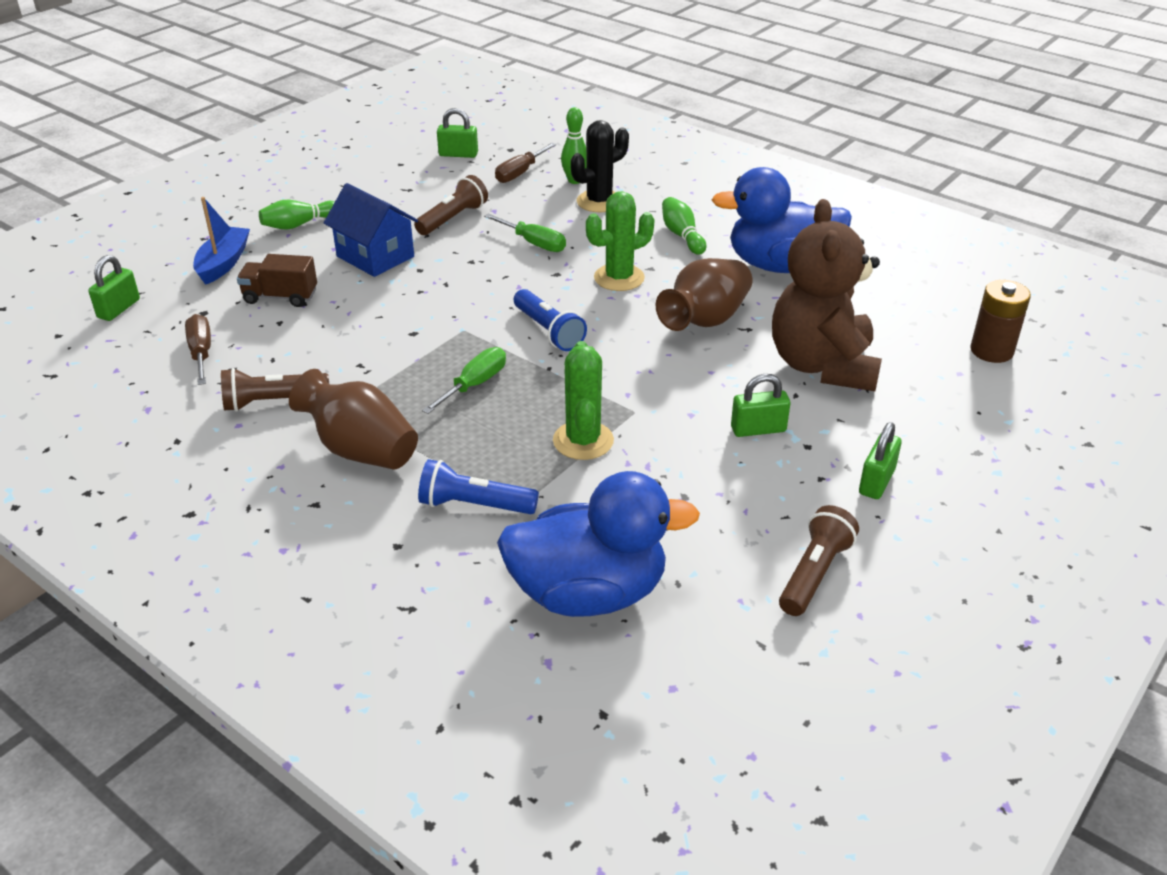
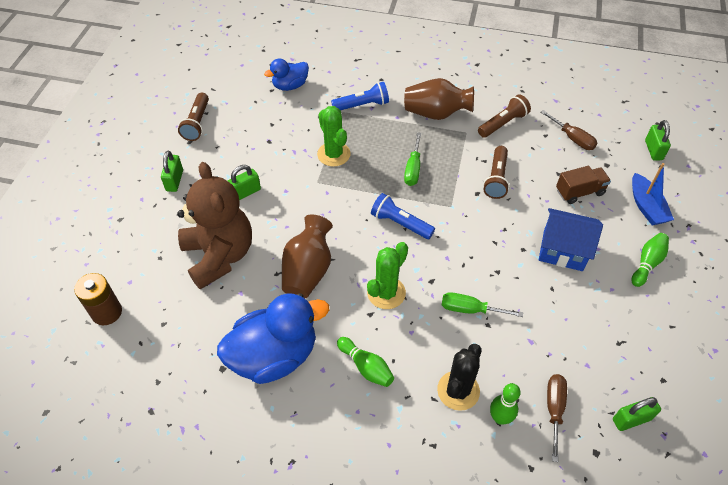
camera: 155 degrees right, 15 degrees up
(453, 219) = (551, 316): brown flashlight -> brown flashlight (496, 178)
(588, 593) = (290, 86): blue duck -> blue duck, size x0.55

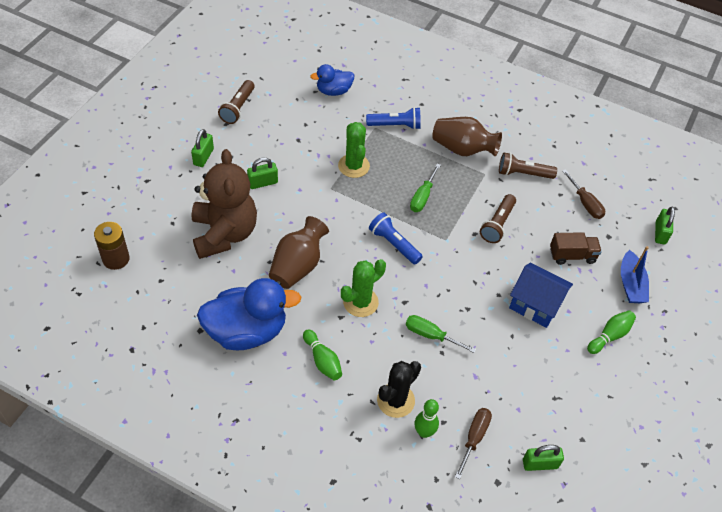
camera: 10 degrees right, 0 degrees up
(503, 123) = (523, 173): brown flashlight -> brown flashlight turned 150 degrees counterclockwise

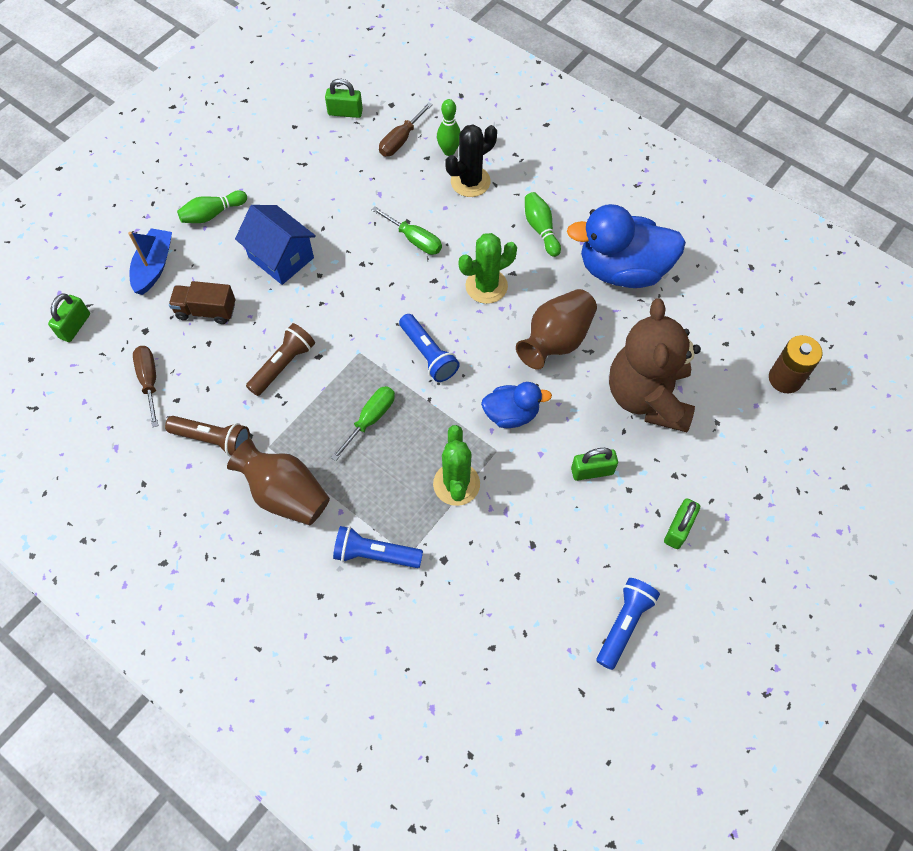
camera: 165 degrees left, 10 degrees up
(238, 108) = (624, 624): brown flashlight -> blue flashlight
(333, 91) = (460, 643): blue duck -> blue duck (511, 414)

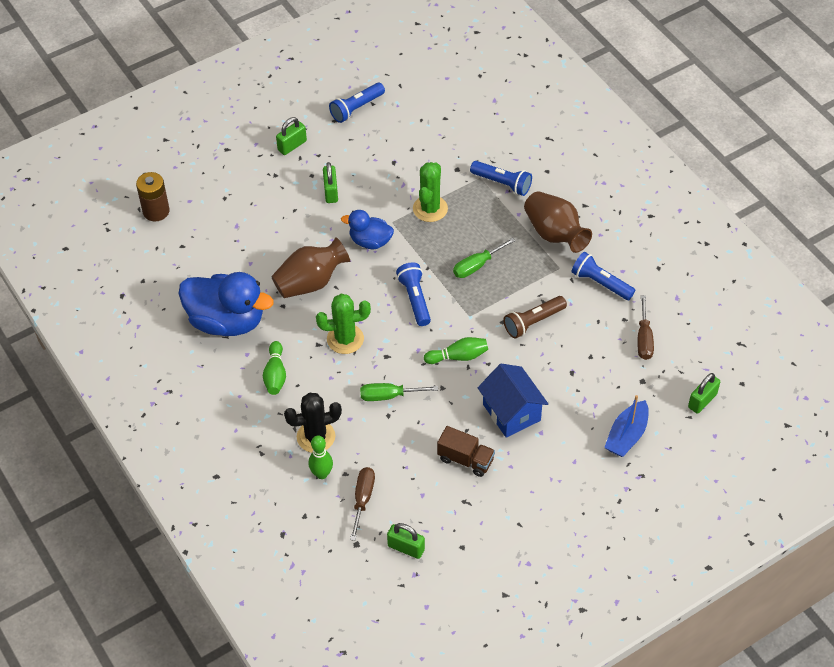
camera: 160 degrees left, 10 degrees down
(206, 311) = (587, 383): brown truck -> brown truck (465, 459)
(212, 214) = (564, 472): green bowling pin -> green bowling pin (458, 356)
(213, 439) = (600, 283): brown flashlight -> blue flashlight
(400, 140) = (363, 499): brown screwdriver -> brown screwdriver turned 45 degrees counterclockwise
(414, 240) = (389, 396): green screwdriver -> green screwdriver turned 60 degrees counterclockwise
(592, 471) = (331, 192): green padlock -> green padlock turned 75 degrees clockwise
(647, 397) = (264, 226): brown teddy bear -> none

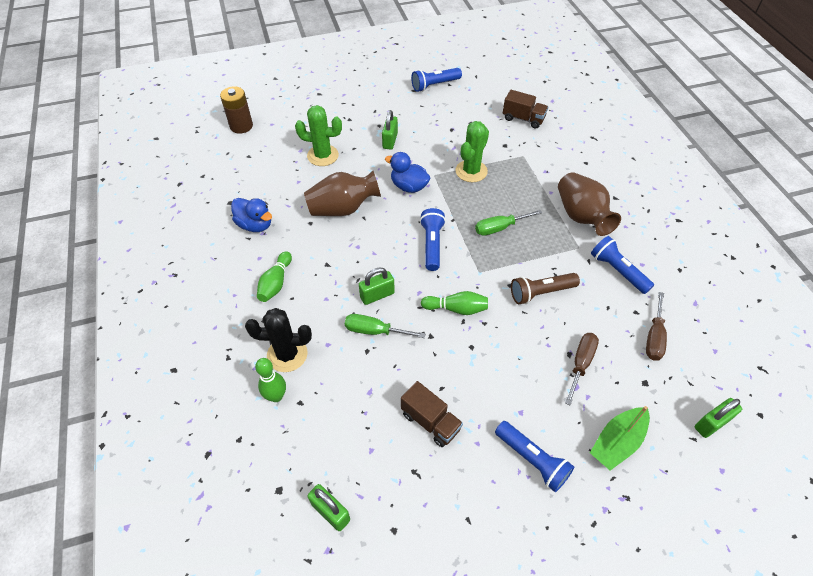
camera: 15 degrees right, 0 degrees up
(227, 321) = (255, 225): blue duck -> blue duck, size x0.55
(292, 145) = (372, 101): green padlock -> green padlock (377, 295)
(345, 339) = (354, 266): green cactus -> green cactus (323, 155)
(363, 499) = (306, 437): brown screwdriver -> brown screwdriver (581, 364)
(468, 131) = (523, 119): none -> brown truck
(502, 183) = (542, 164): blue flashlight -> blue flashlight (532, 460)
(511, 412) = (494, 381): blue house -> none
(627, 435) = (617, 442): blue boat -> green boat

